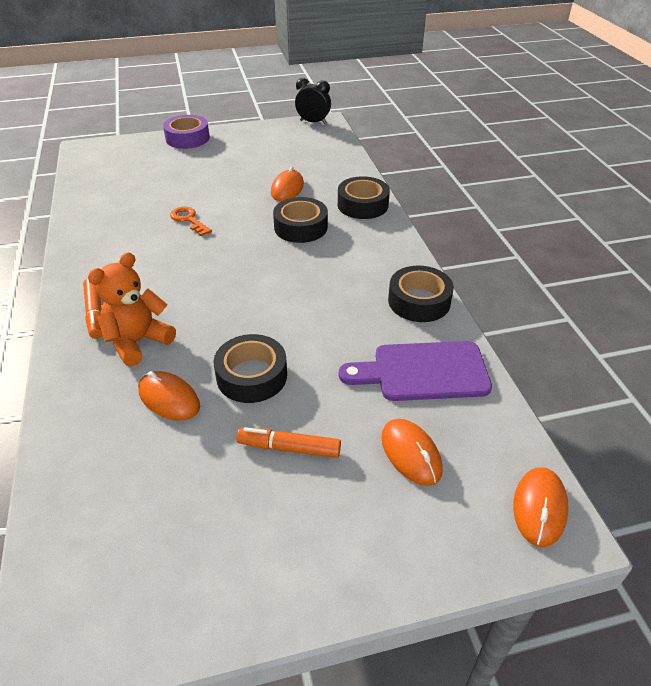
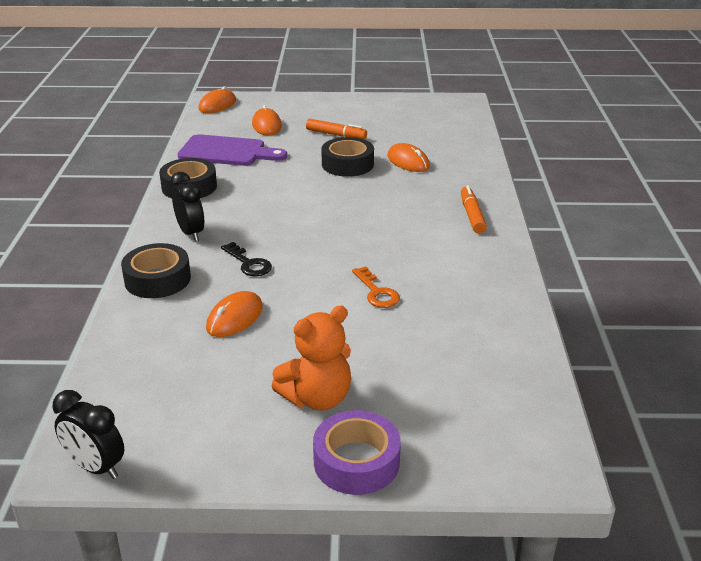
camera: 165 degrees left, 10 degrees down
(138, 342) = (432, 192): orange teddy bear -> orange teddy bear (317, 398)
(301, 227) = (249, 263): black tape -> black key
(370, 247) = (191, 233): none -> black clock

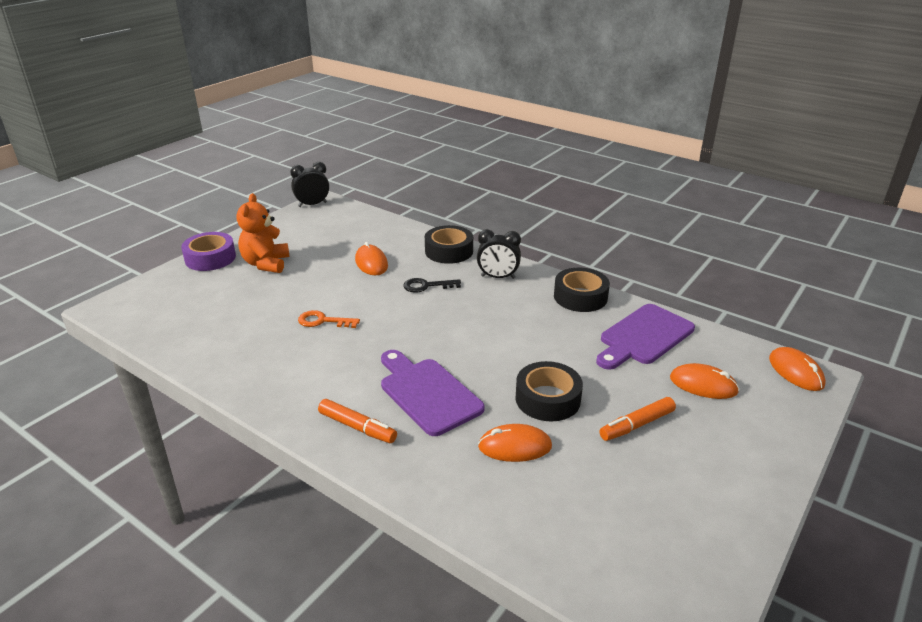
camera: 125 degrees right, 0 degrees up
(401, 204) = (427, 393): none -> purple cutting board

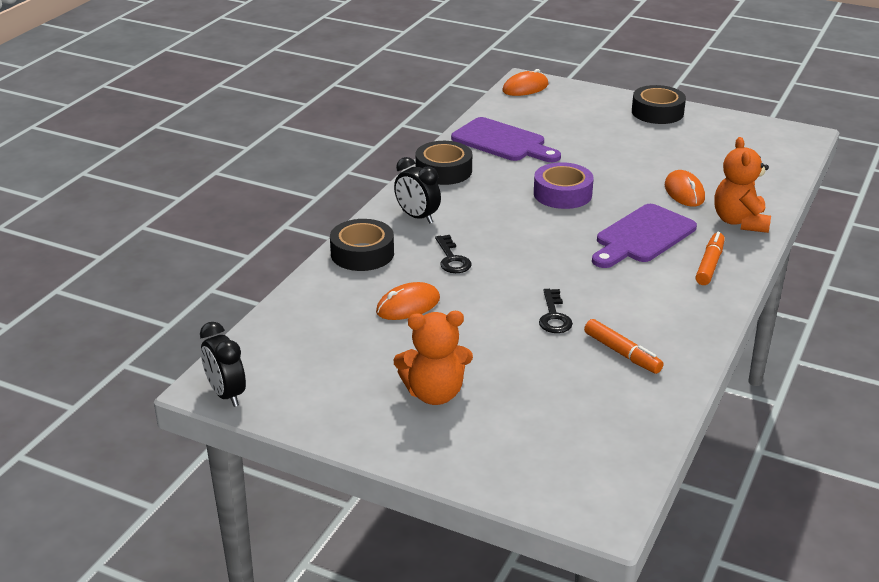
camera: 100 degrees left, 0 degrees up
(210, 258) = (432, 454): purple tape -> purple tape (562, 194)
(323, 321) = (554, 316): orange key -> black key
(435, 476) = (740, 222): none -> orange teddy bear
(498, 277) = (417, 217): black clock -> black clock turned 135 degrees clockwise
(547, 399) = (617, 181): black tape -> black tape (657, 112)
(636, 425) = (627, 146): orange marker -> orange marker (622, 353)
(703, 385) = (561, 121): orange mouse -> none

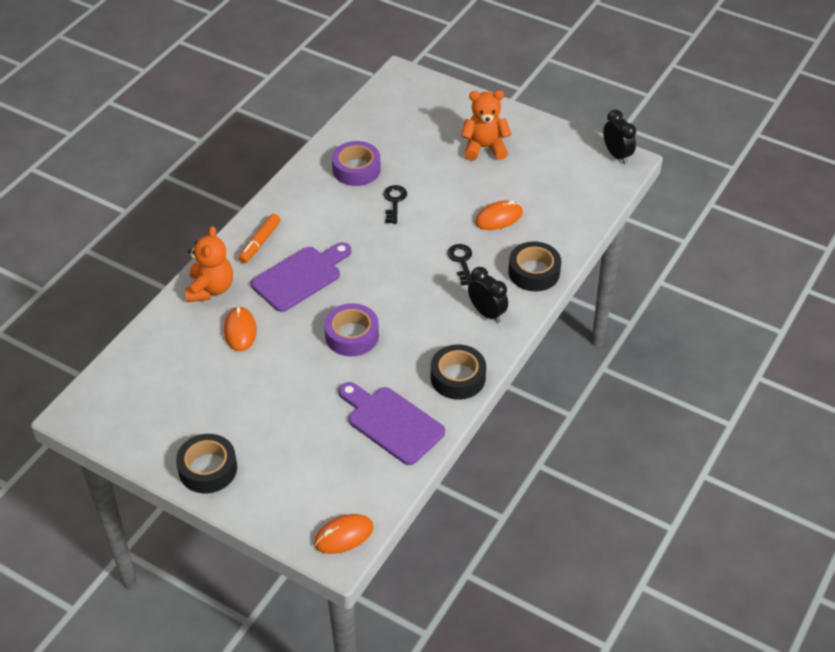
camera: 175 degrees left, 15 degrees up
(622, 353) = (356, 169): orange marker -> purple tape

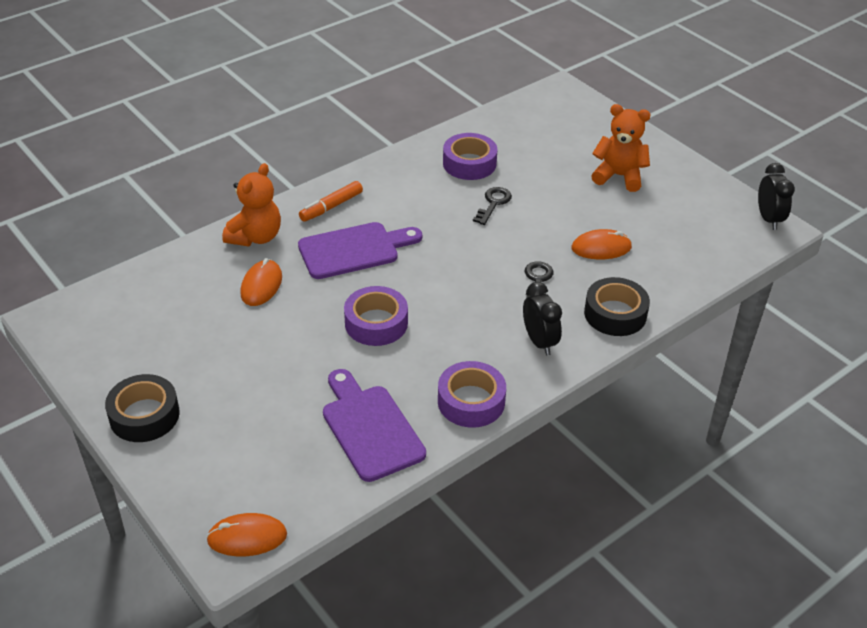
camera: 20 degrees right, 5 degrees down
(458, 377) = (471, 401): black tape -> purple tape

